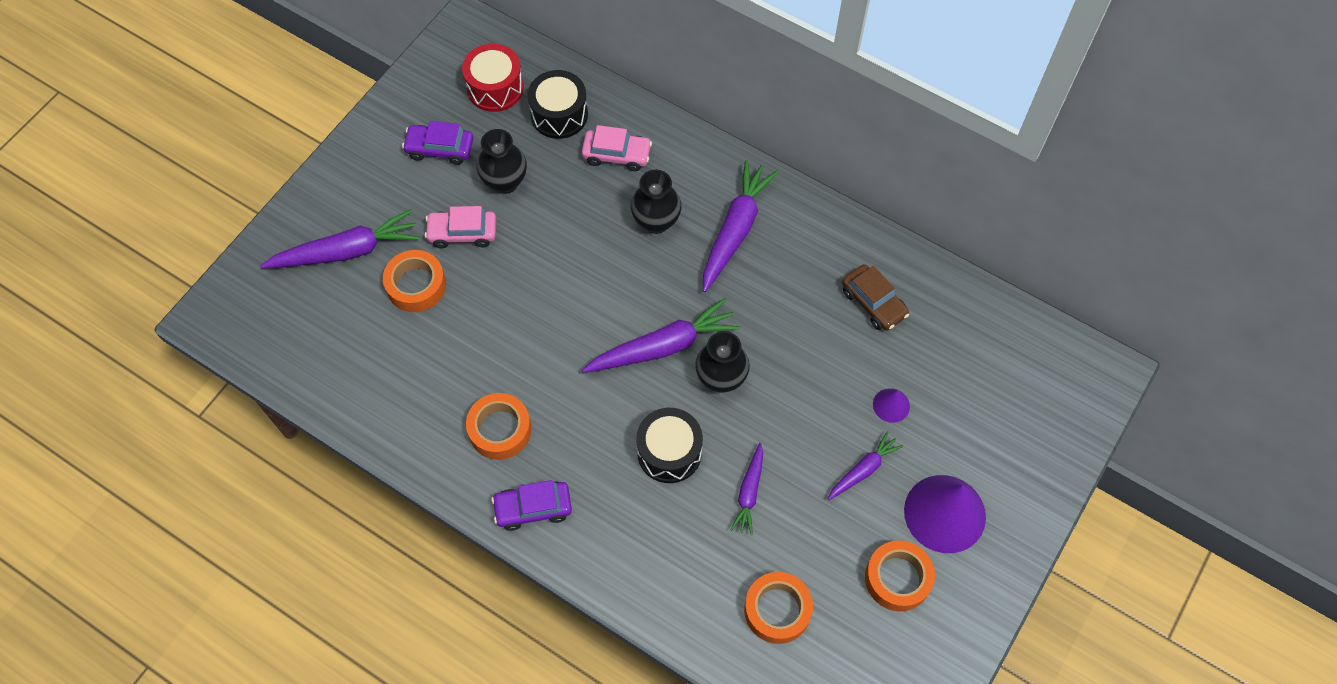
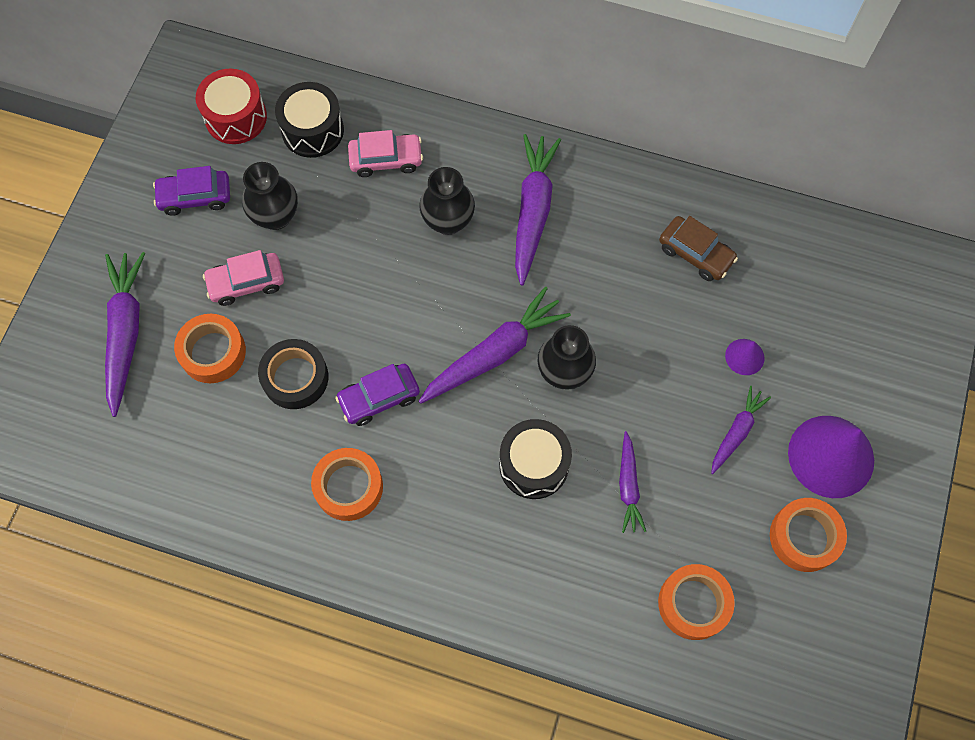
camera: 15 degrees left, 5 degrees up
(346, 251) = (126, 333): purple carrot -> purple carrot turned 60 degrees counterclockwise
(481, 324) = (295, 378): none -> black tape
(533, 508) = (408, 563): purple car -> purple car (379, 398)

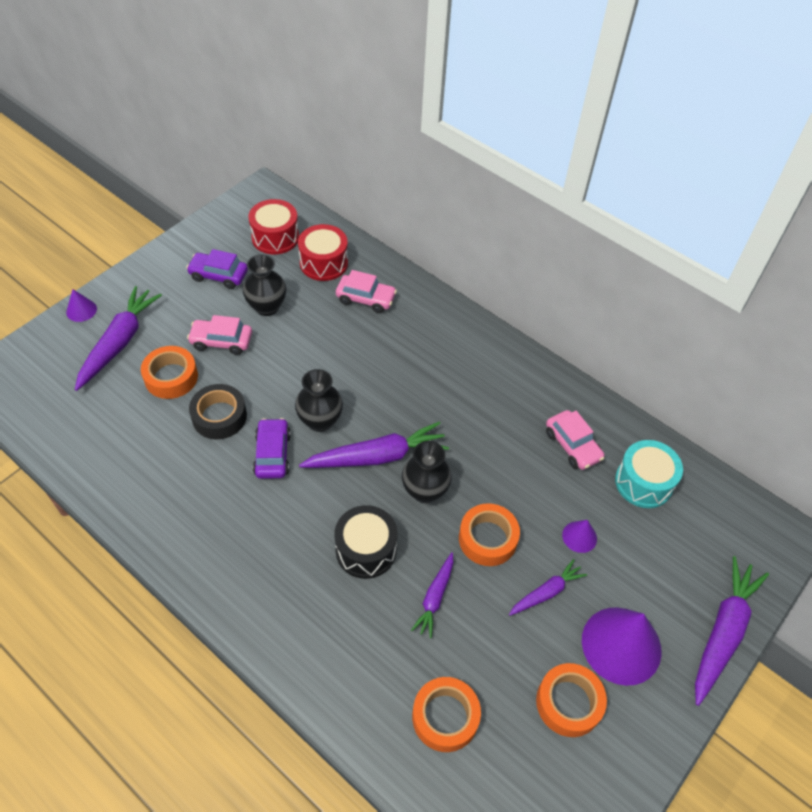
camera: 20 degrees right, 15 degrees down
(54, 309) = (81, 310): none -> purple cone
(312, 130) = (324, 263): black drum -> red drum
(348, 487) = (214, 508): orange tape -> orange tape (487, 539)
(379, 398) = (272, 454): purple car -> purple car turned 90 degrees clockwise
(448, 221) = (389, 354): black vase -> black vase (320, 421)
(533, 211) = (457, 370): purple carrot -> purple carrot (723, 632)
(695, 254) = (572, 445): brown car -> pink car
(785, 267) = (643, 482): none -> turquoise drum

